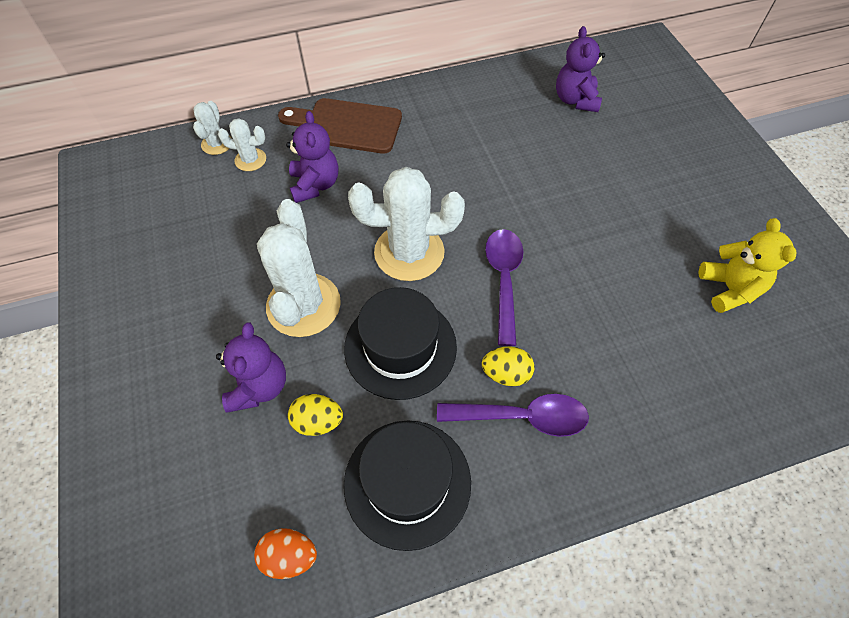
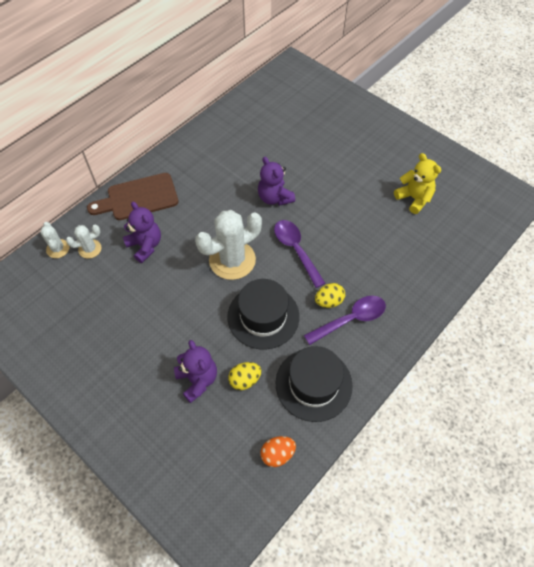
camera: 30 degrees left, 0 degrees up
(303, 305) = (190, 321): white cactus -> none
(575, 100) = (270, 120): purple teddy bear -> purple teddy bear (274, 198)

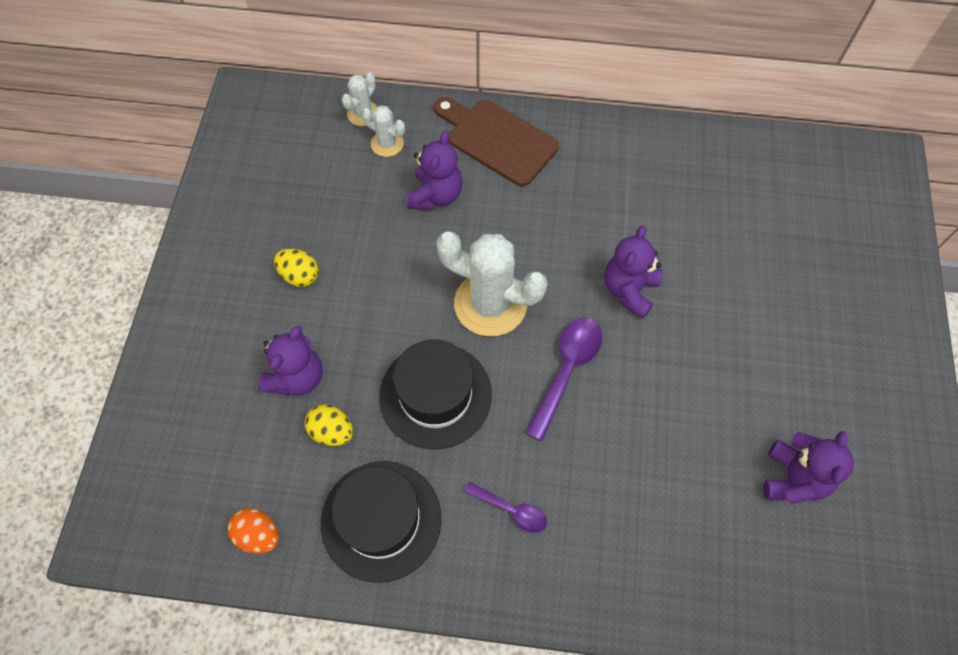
camera: 55 degrees right, 5 degrees up
(329, 301) = (518, 463): yellow egg -> yellow egg (300, 275)
(351, 319) = (511, 510): purple spoon -> purple spoon, size x0.60
(414, 198) = (793, 478): yellow teddy bear -> purple teddy bear

